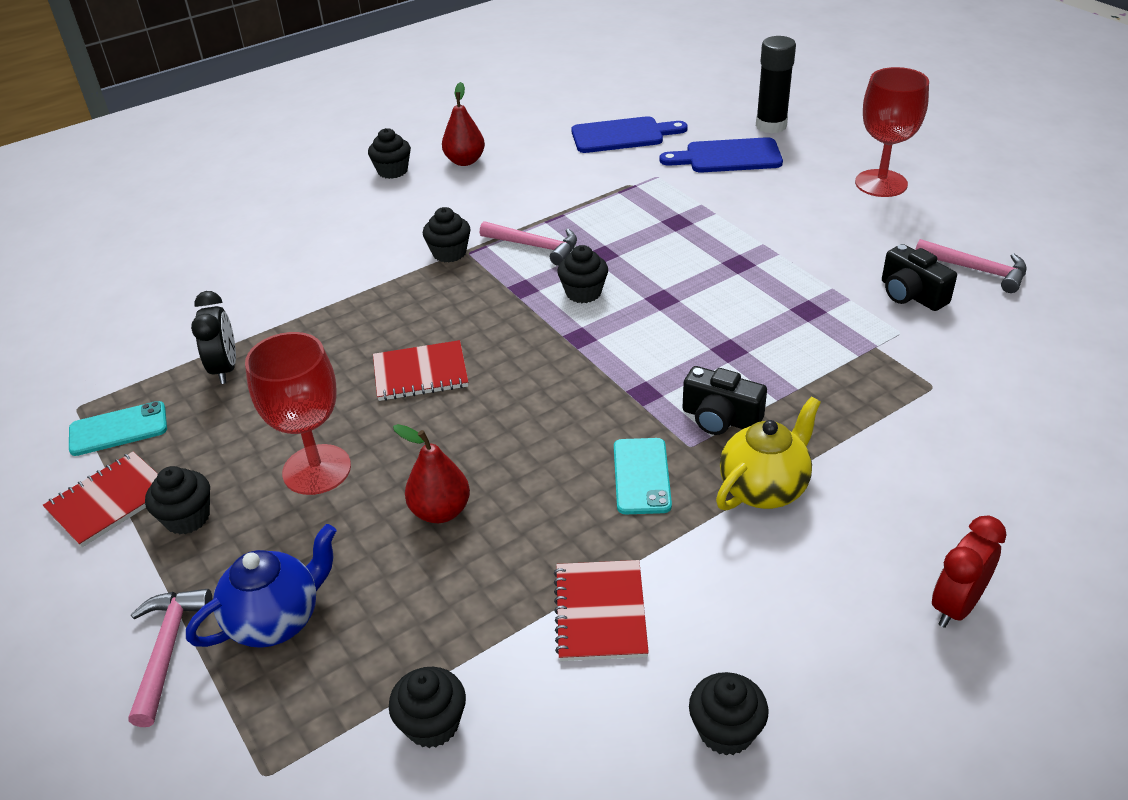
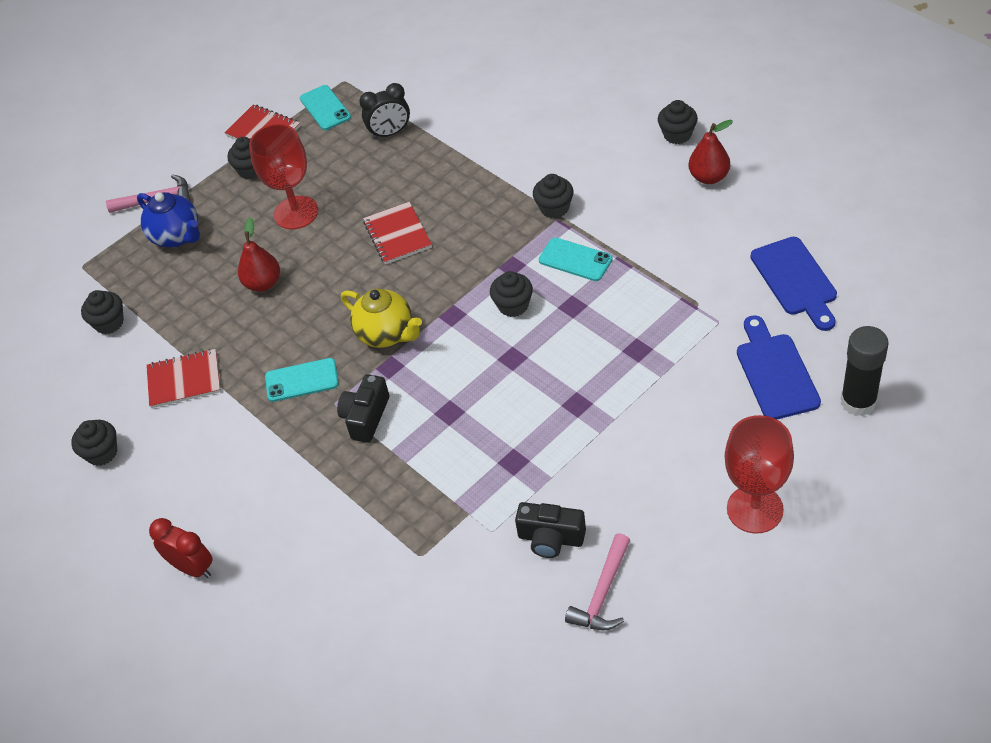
camera: 85 degrees right, 10 degrees up
(535, 246) = (575, 260): pink hammer -> turquoise phone
(764, 488) = (294, 452): yellow teapot -> yellow teapot (386, 334)
(911, 295) = (551, 538): black camera -> black camera turned 120 degrees counterclockwise

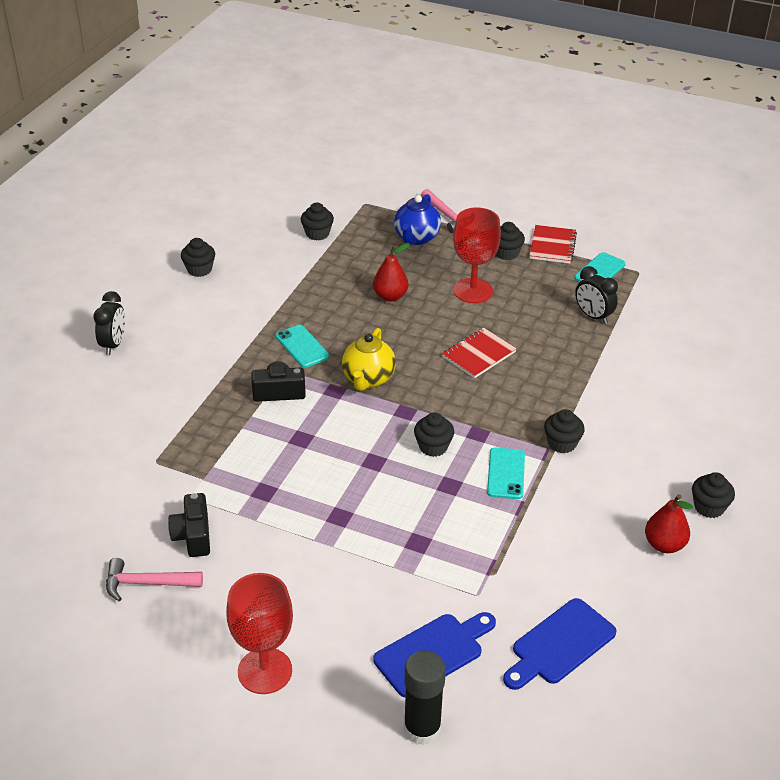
camera: 60 degrees right, 10 degrees down
(184, 380) = (279, 287): red notebook -> none
(192, 567) = (113, 344): red clock -> black clock

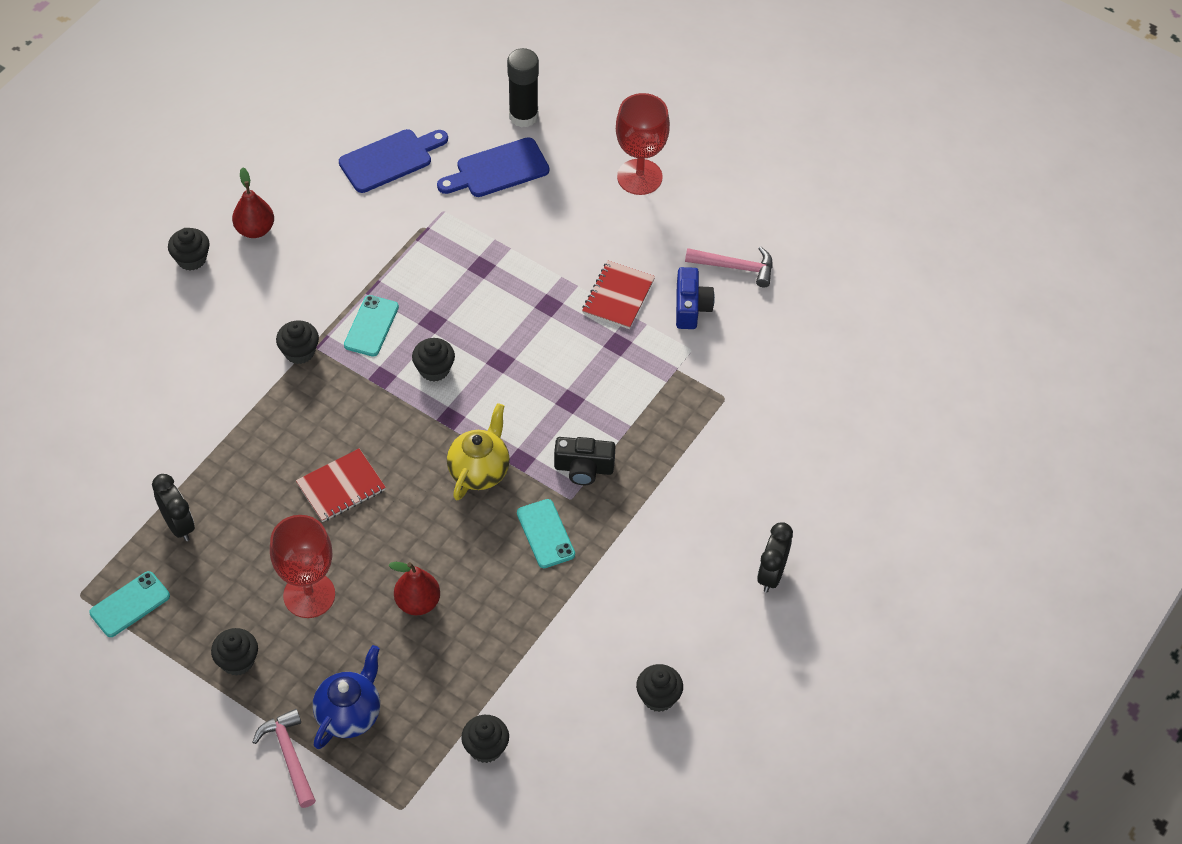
camera: 170 degrees left, 15 degrees up
(193, 536) = (691, 307): black camera -> blue camera
(552, 246) = (168, 665): red notebook -> red notebook (618, 296)

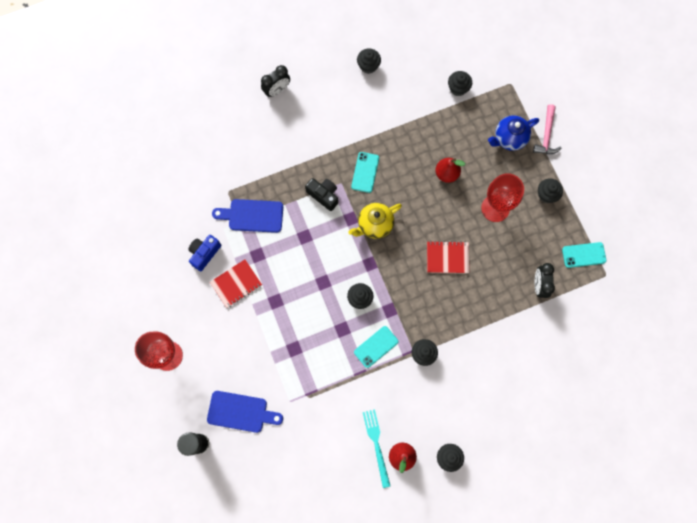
camera: 145 degrees left, 20 degrees up
(296, 224) = (376, 445): none -> turquoise fork
(390, 159) = (296, 460): blue cutting board -> blue cutting board (252, 216)
(735, 267) = (163, 263): pink hammer -> none

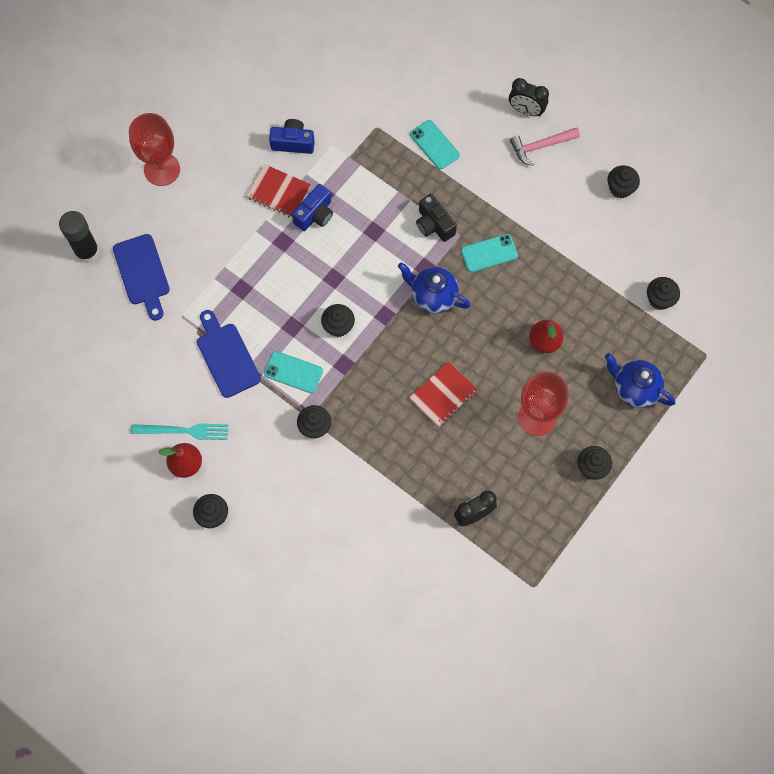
camera: 60 degrees right, 5 degrees down
(252, 216) = (364, 166): blue cutting board -> blue cutting board (226, 356)
(268, 268) = (315, 215): none -> blue camera
(323, 195) = (434, 225): black camera -> black camera turned 135 degrees clockwise
(374, 225) = (433, 296): yellow teapot -> blue teapot
(376, 445) = (184, 431): turquoise fork -> turquoise fork turned 45 degrees clockwise
(447, 257) = (443, 395): red notebook -> red notebook turned 75 degrees clockwise
(546, 135) = (667, 429): pink hammer -> pink hammer (540, 146)
(583, 255) = (543, 548): turquoise phone -> turquoise phone (434, 145)

